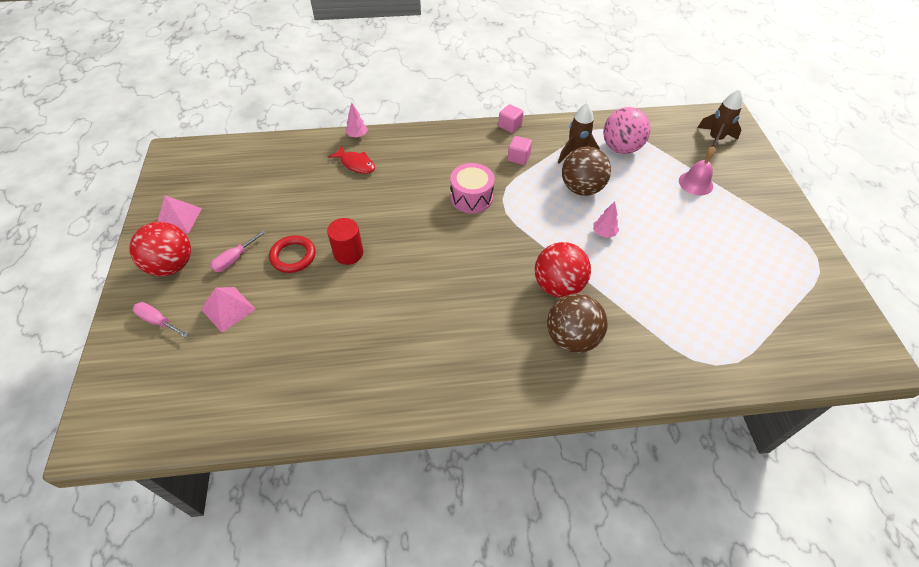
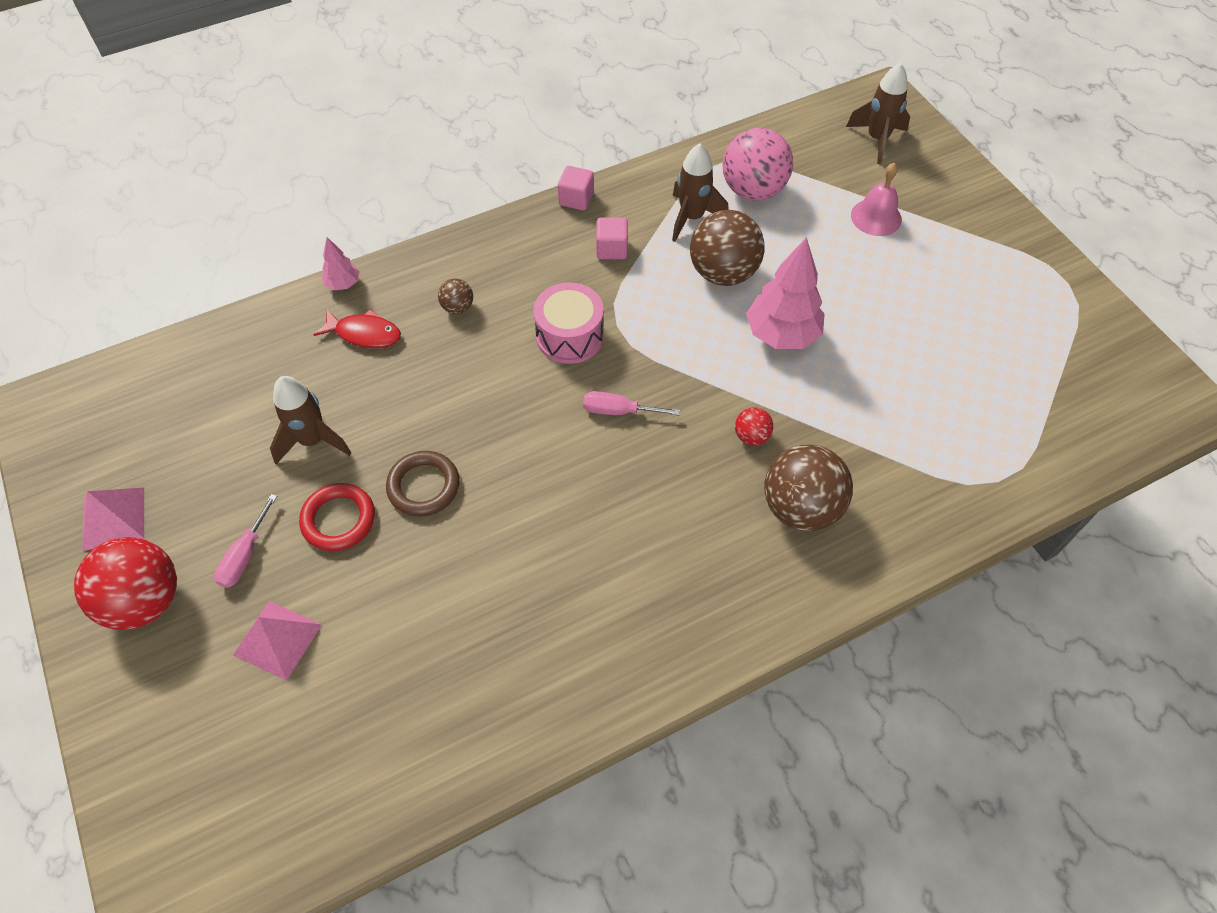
camera: 20 degrees left, 5 degrees up
(158, 321) = (172, 699): pink screwdriver -> pink screwdriver (618, 411)
(300, 211) = (313, 440): none -> brown rocket
(348, 253) = (423, 486): red cylinder -> brown ring
(414, 164) = (457, 307): none -> brown ball
(558, 286) = (751, 436): red ball -> red ball, size x0.47
(604, 233) = (782, 335): pink tree -> pink tree, size x1.99

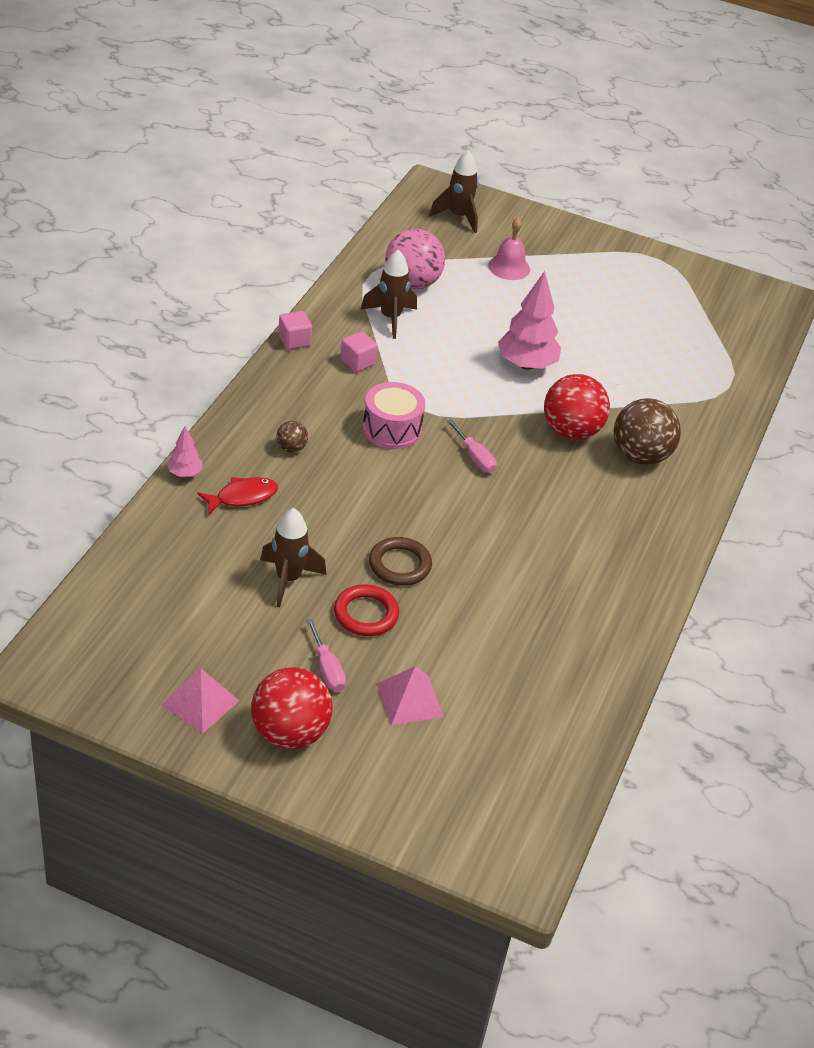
camera: 45 degrees left, 15 degrees down
(618, 411) = (475, 457): pink screwdriver -> pink screwdriver turned 90 degrees counterclockwise
(723, 273) = (449, 344): brown ball -> none
(751, 436) = (571, 431): red ball -> red ball, size x2.13

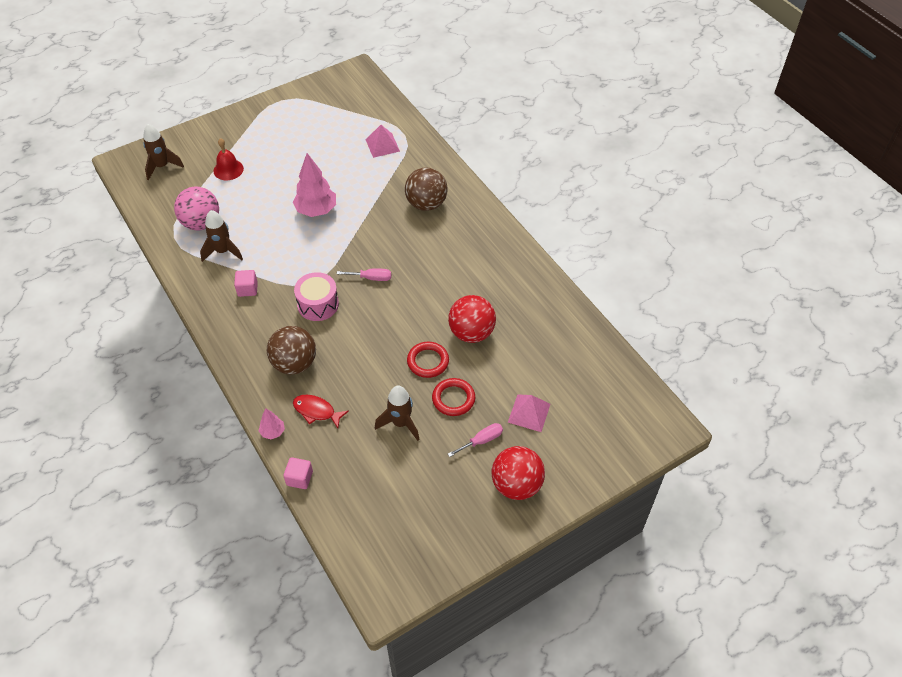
camera: 50 degrees left, 10 degrees up
(200, 702) = (465, 520): pink pyramid -> pink pyramid (382, 145)
(242, 497) = (316, 411): red fish -> red fish turned 75 degrees counterclockwise
(291, 448) = (294, 363): brown ball -> brown ball, size x2.13
(294, 340) = (201, 311): pink cube -> pink cube (299, 478)
(327, 669) = (481, 441): pink screwdriver -> pink screwdriver turned 45 degrees counterclockwise
(399, 565) = (428, 361): brown ring -> red ring
(509, 267) = (228, 169): pink bell -> red bell
(571, 431) = (385, 222): red ball -> red ball (471, 333)

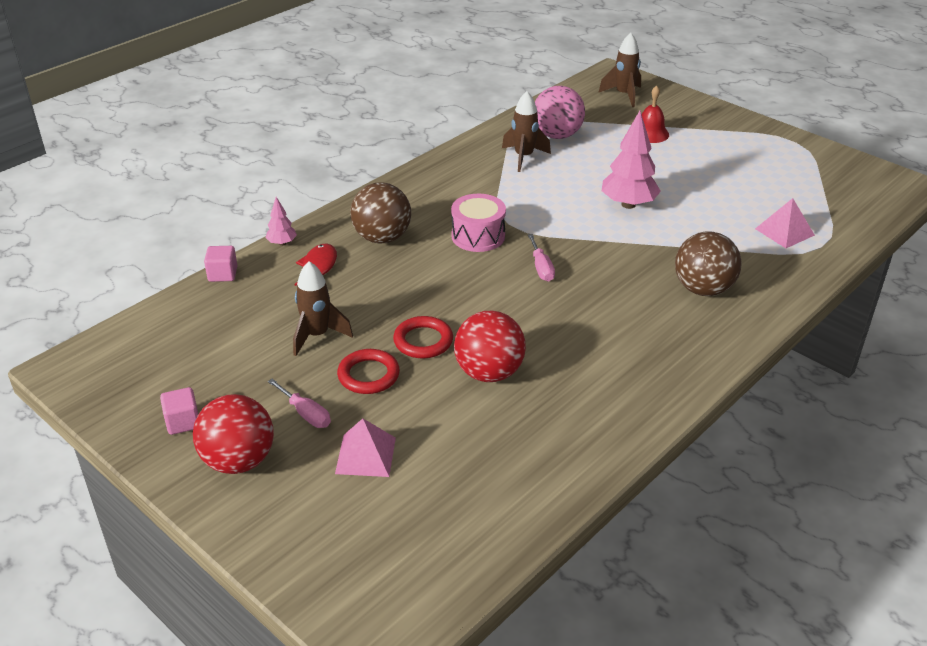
camera: 75 degrees right, 15 degrees down
(247, 289) = (477, 184): pink cube -> pink cube (183, 422)

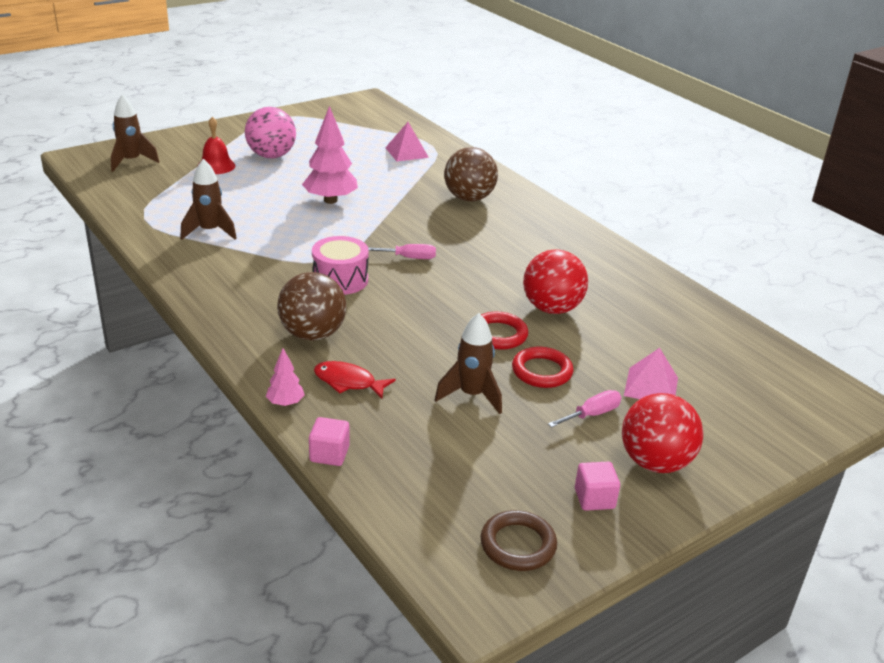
camera: 80 degrees left, 5 degrees down
(124, 382) = (518, 545): none -> brown ring
(557, 135) = (181, 207): pink ball -> pink ball (271, 156)

